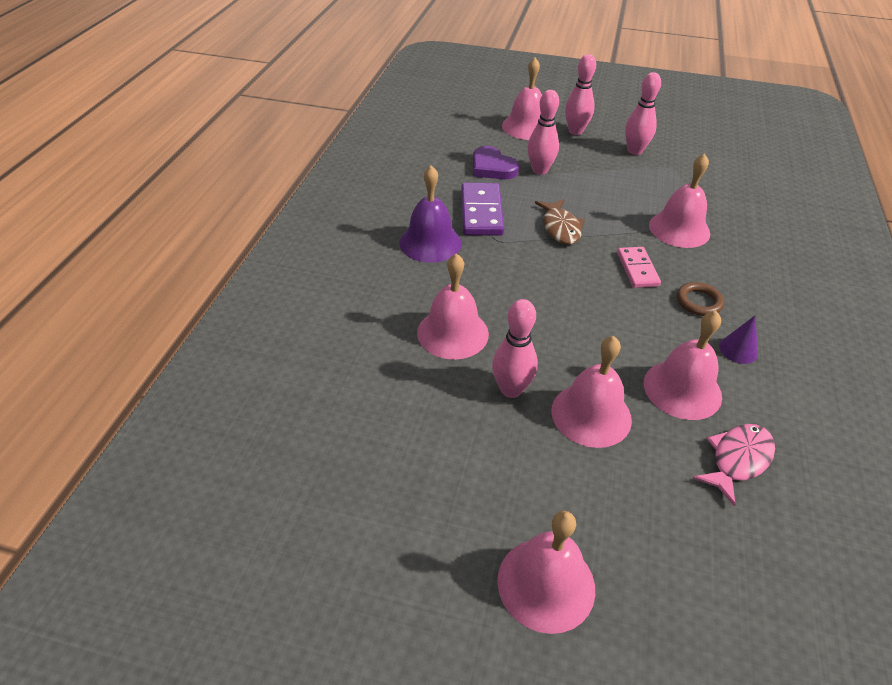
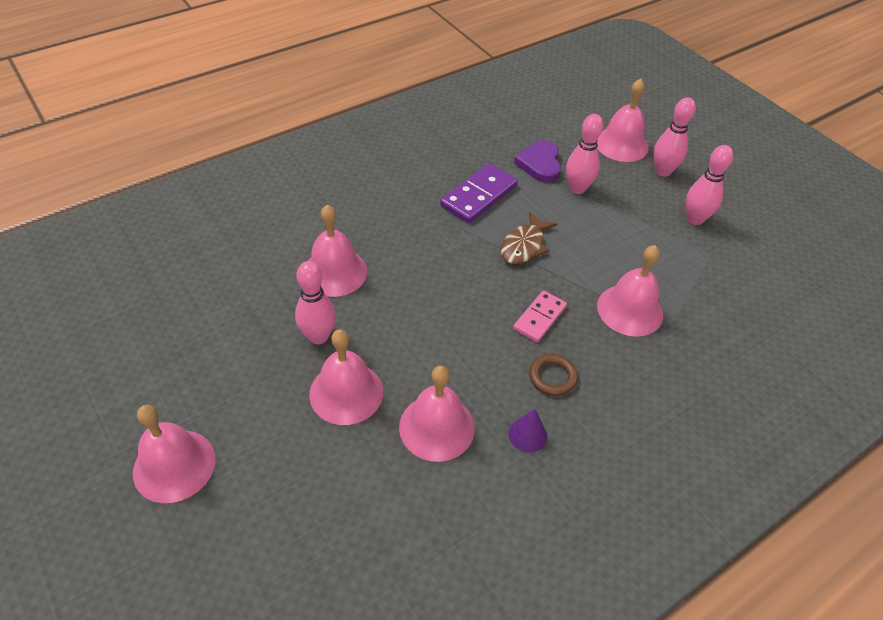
camera: 40 degrees right, 5 degrees up
(430, 242) = (408, 197): purple bell -> none
(737, 460) = (401, 504): pink fish -> none

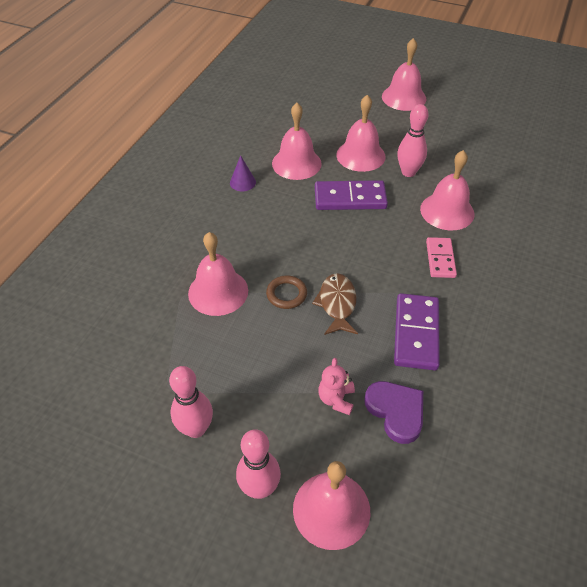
camera: 150 degrees right, 0 degrees up
(417, 339) = (350, 198): none -> purple domino
(539, 318) = (282, 251): pink domino -> pink domino (440, 259)
(552, 377) = (248, 218): brown ring -> brown ring (286, 294)
(577, 188) = (336, 399): pink bowling pin -> pink teddy bear

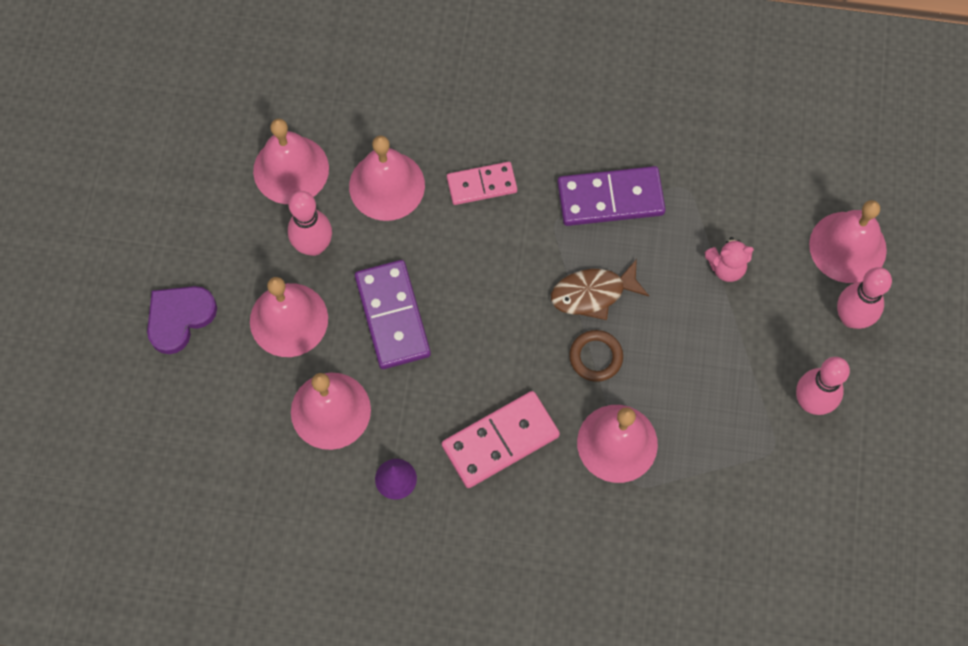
camera: 105 degrees left, 20 degrees up
(246, 232) = (500, 440): none -> pink domino
(396, 411) = (721, 205): purple heart -> purple heart (179, 318)
(404, 97) = (114, 279): pink bell -> pink bell (291, 169)

